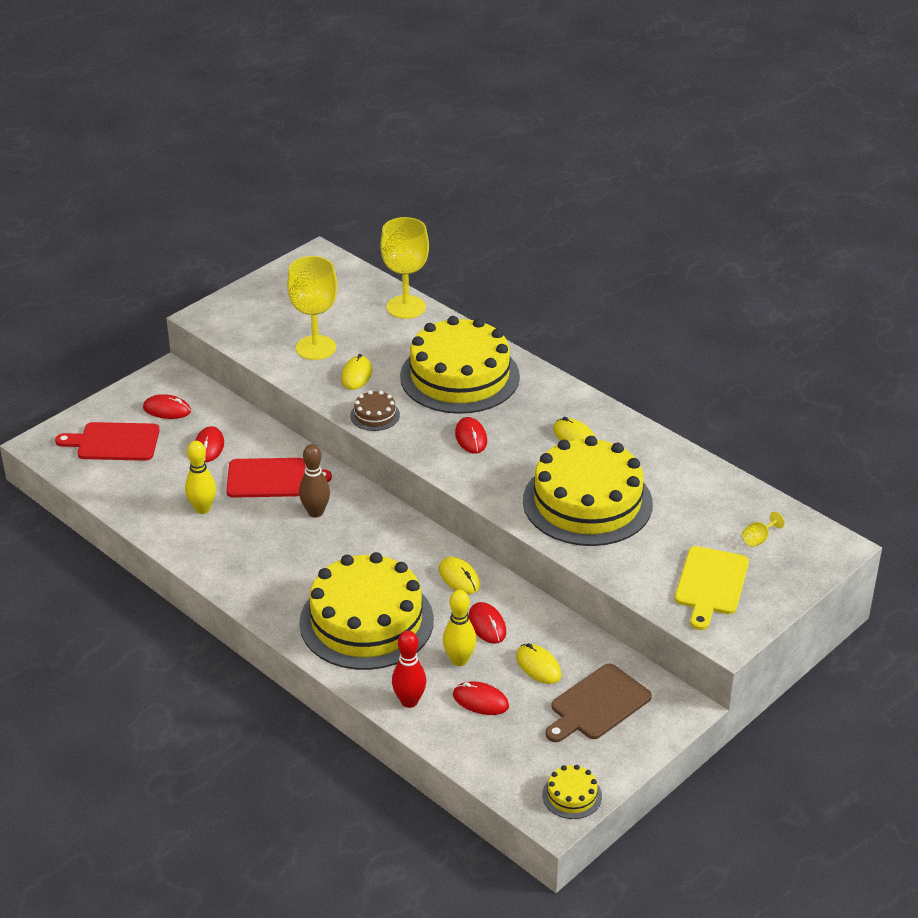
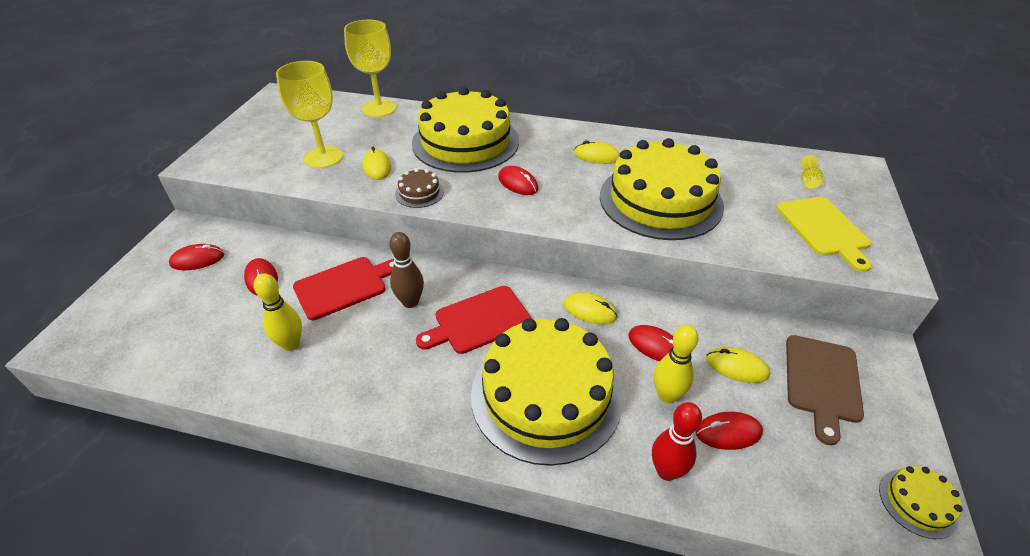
camera: 30 degrees left, 5 degrees up
(114, 442) = (152, 311): red cutting board -> red cutting board (479, 321)

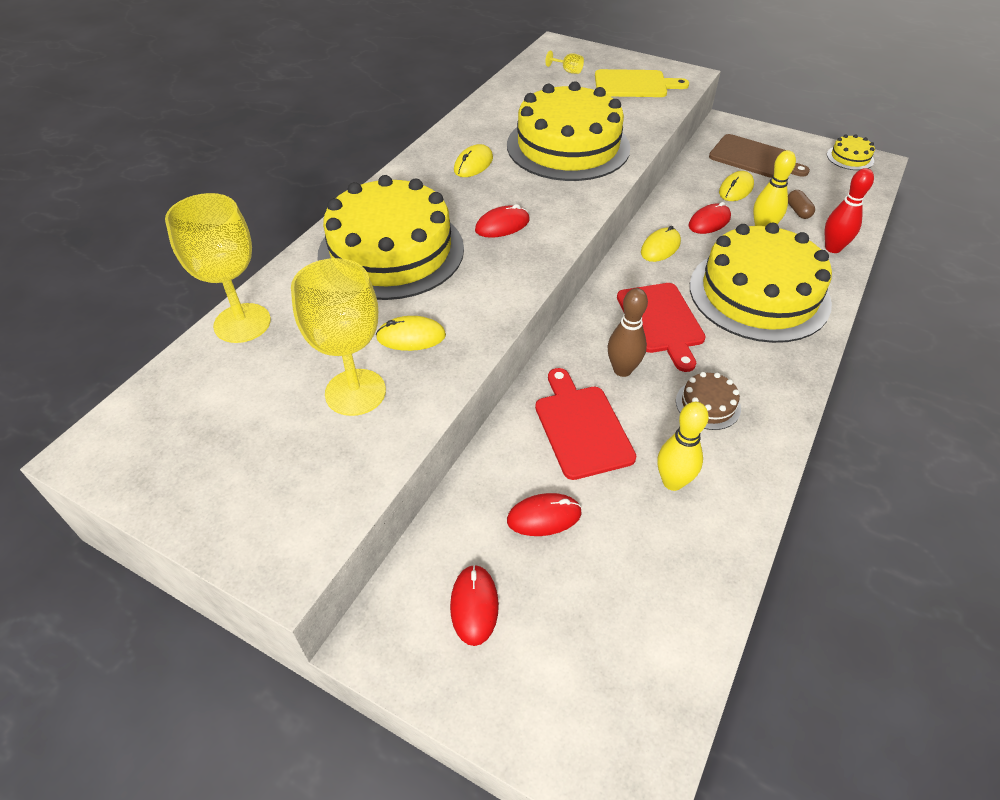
camera: 75 degrees left, 5 degrees up
(419, 193) = (490, 303): brown cake -> brown cake (708, 404)
(728, 432) = (798, 211): red mouse -> brown capsule

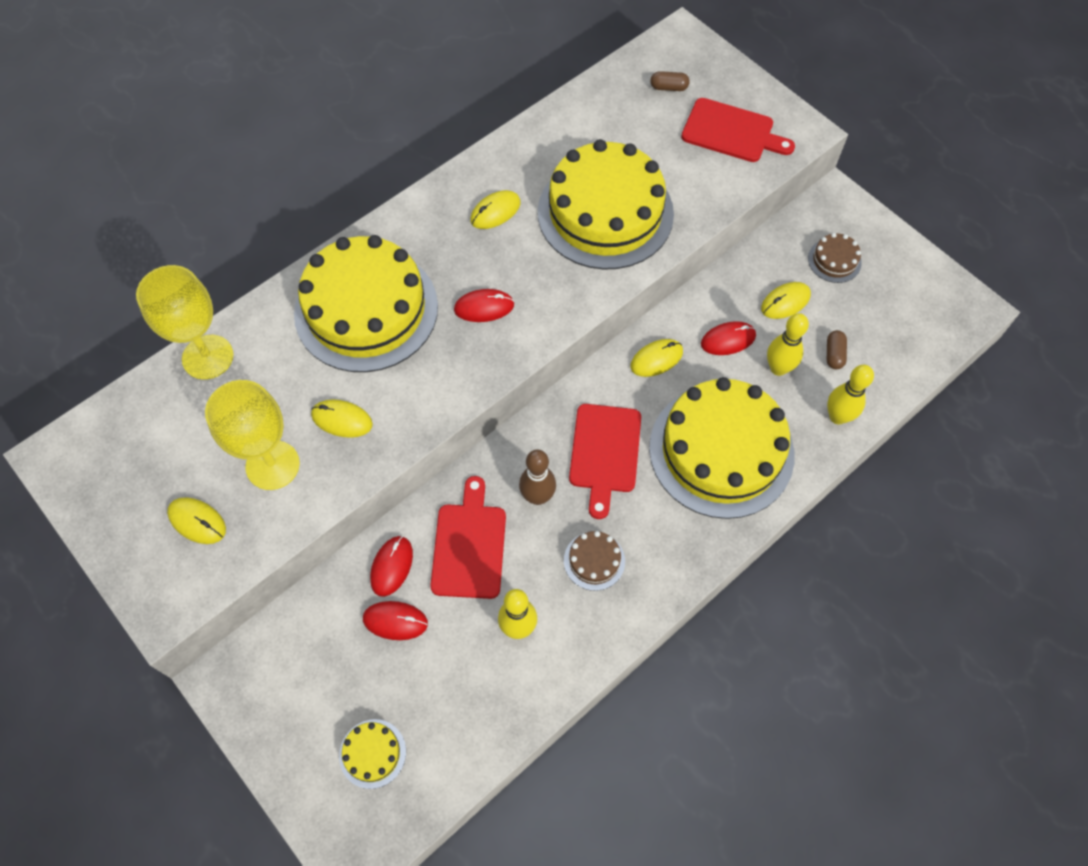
camera: 20 degrees right, 15 degrees up
(291, 465) = (197, 521): none -> yellow mouse
(474, 605) = (306, 678): red mouse -> red mouse (391, 566)
(568, 71) = (668, 88): yellow goblet -> brown capsule
(634, 84) = (731, 132): yellow cutting board -> red cutting board
(753, 158) = (834, 260): brown cutting board -> brown cake
(833, 248) = (837, 416): red bowling pin -> yellow bowling pin
(850, 158) = (948, 293): yellow cake -> yellow cake (372, 753)

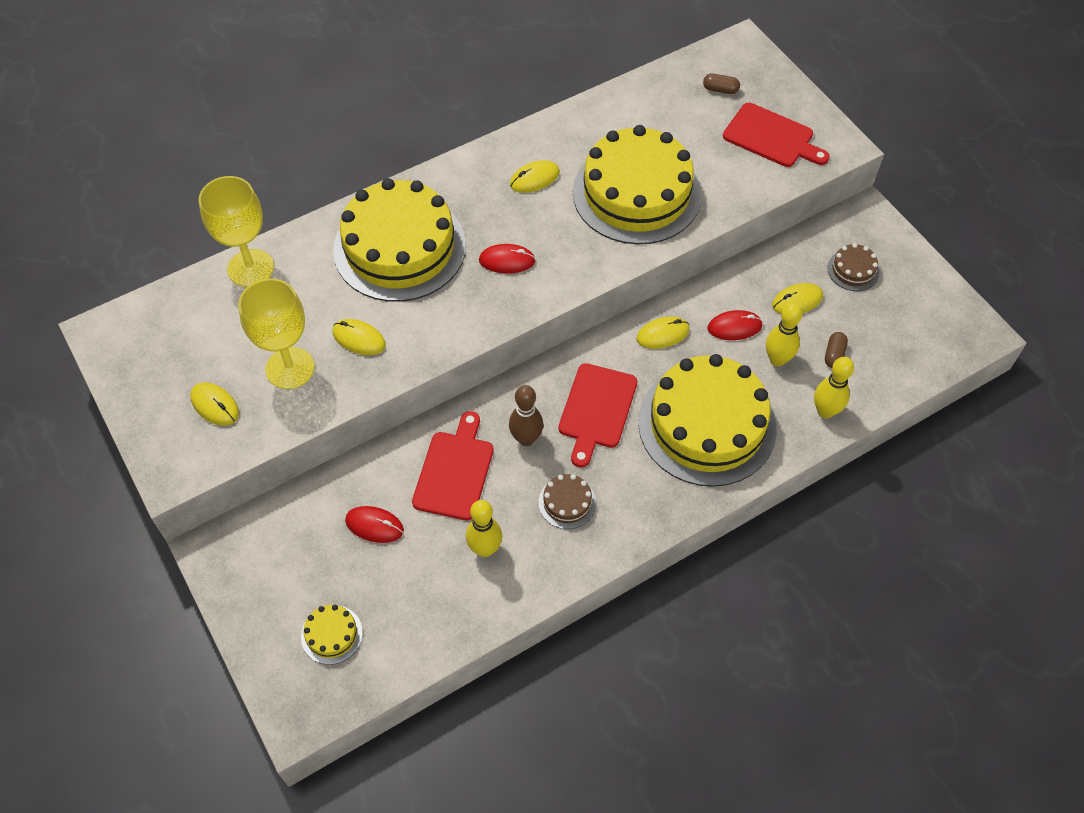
camera: 10 degrees right, 5 degrees down
(391, 566) = (380, 478): red mouse -> none

